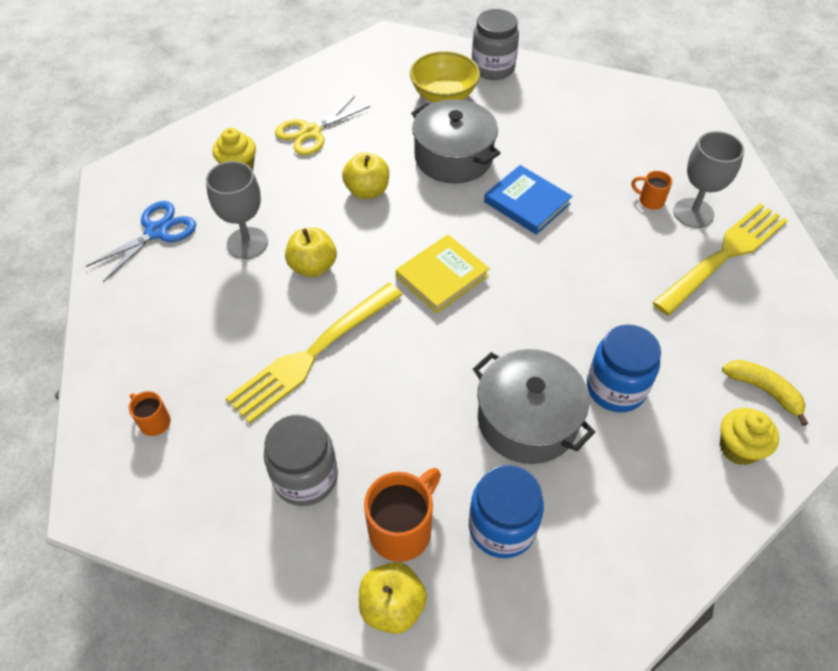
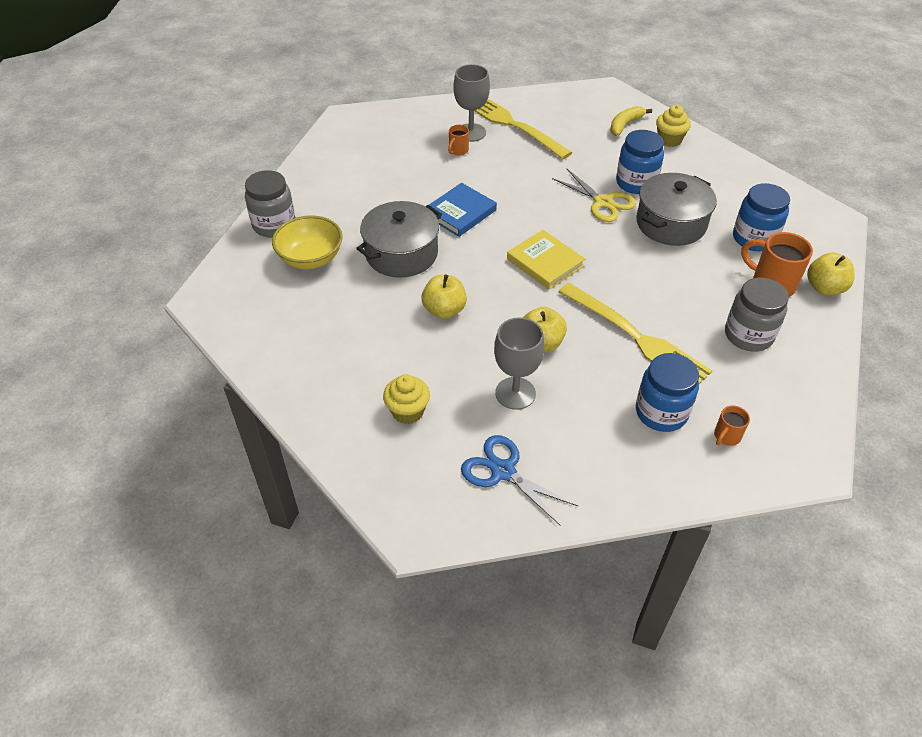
camera: 90 degrees left, 5 degrees down
(200, 364) = (661, 412): none -> blue jar
(311, 132) = (355, 356): yellow scissors -> yellow scissors (603, 202)

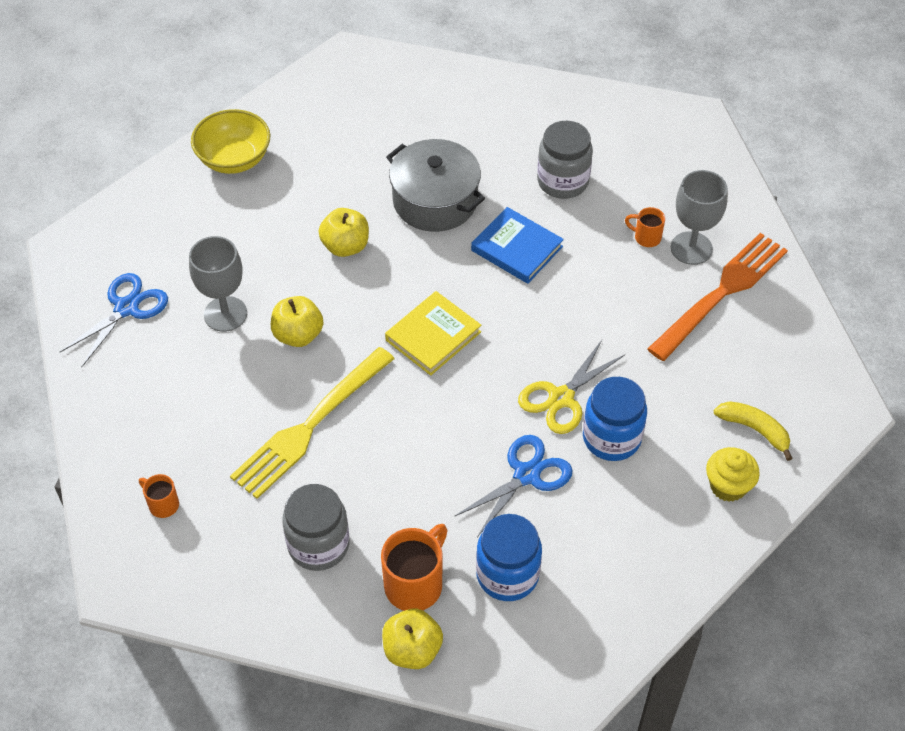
camera: 85 degrees right, 5 degrees up
(274, 225) = (471, 87): grey jar -> grey jar (563, 181)
(311, 258) = (419, 125): yellow bowl -> yellow bowl (234, 159)
(407, 411) = (202, 229): yellow cupcake -> none
(512, 125) = (721, 293): yellow fork -> orange fork
(661, 412) = (197, 444): blue jar -> none
(671, 223) = (526, 475): grey pot -> blue scissors

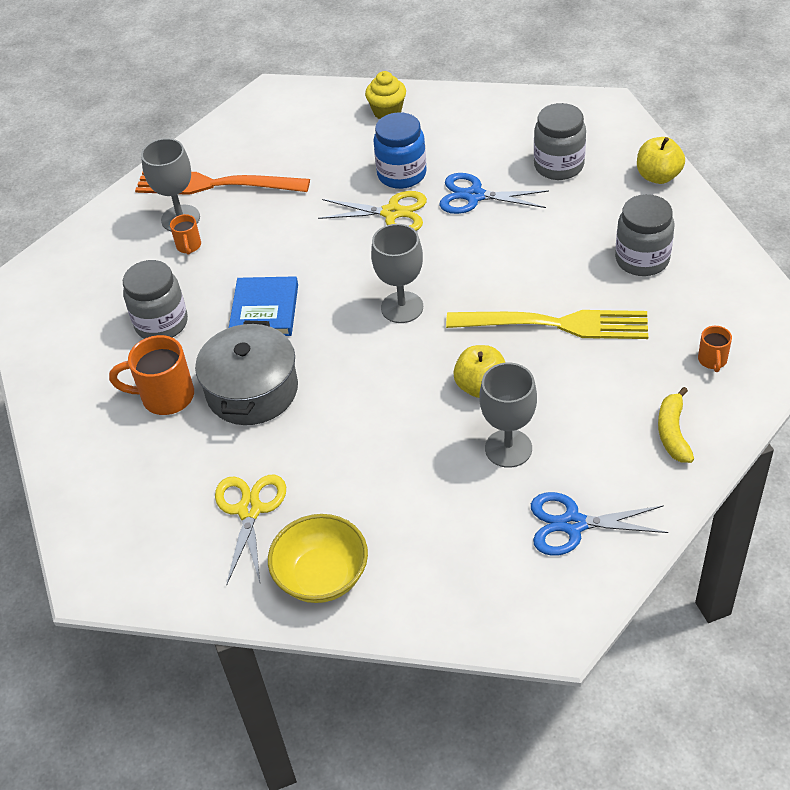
camera: 120 degrees left, 5 degrees down
(325, 149) = (250, 510): none -> yellow scissors
(345, 246) = (358, 417): yellow apple -> none
(415, 584) = (614, 200): orange mug -> orange mug (165, 397)
(433, 336) = (402, 307): yellow book -> grey goblet
(507, 575) = (558, 166): blue jar -> grey jar
(754, 430) = (329, 120): yellow banana -> yellow banana (673, 432)

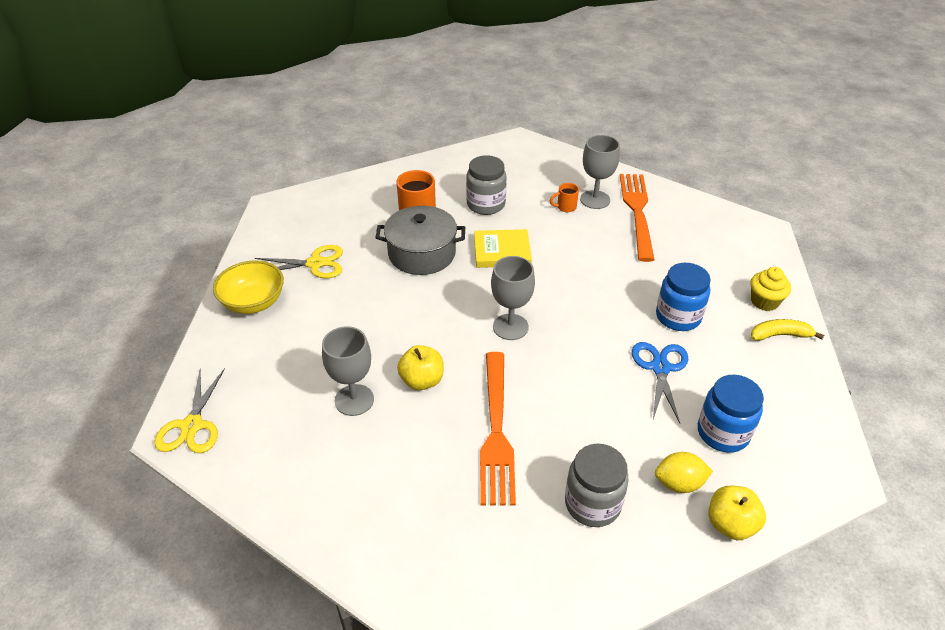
camera: 80 degrees right, 5 degrees down
(265, 310) = (502, 251): blue book -> yellow book
(392, 213) = (625, 313): yellow scissors -> yellow scissors (192, 426)
(555, 324) = (496, 431): yellow fork -> orange fork
(558, 166) = (723, 433): grey jar -> blue jar
(573, 524) = (271, 444): blue scissors -> none
(617, 201) = (679, 483): none -> yellow lemon
(673, 432) = (360, 521): yellow banana -> yellow banana (780, 335)
(712, 360) = (451, 562): orange mug -> none

